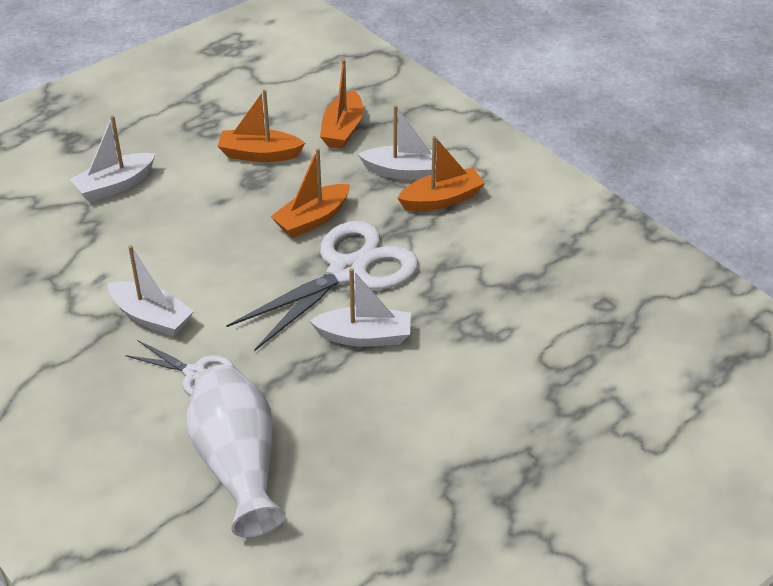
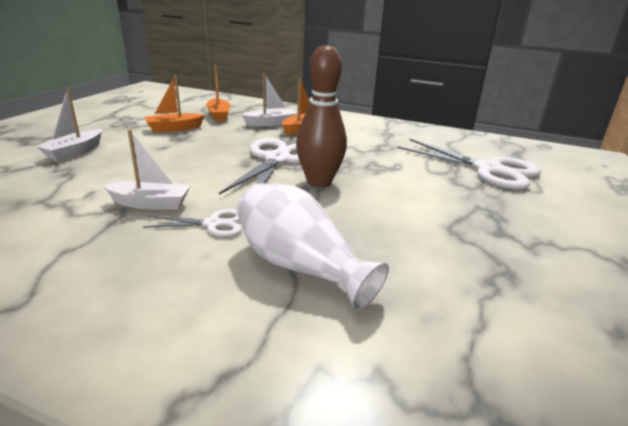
camera: 30 degrees left, 15 degrees down
(312, 219) = (233, 145): orange boat -> none
(364, 336) = (319, 182): white boat -> brown bowling pin
(633, 384) = (488, 170): none -> white scissors

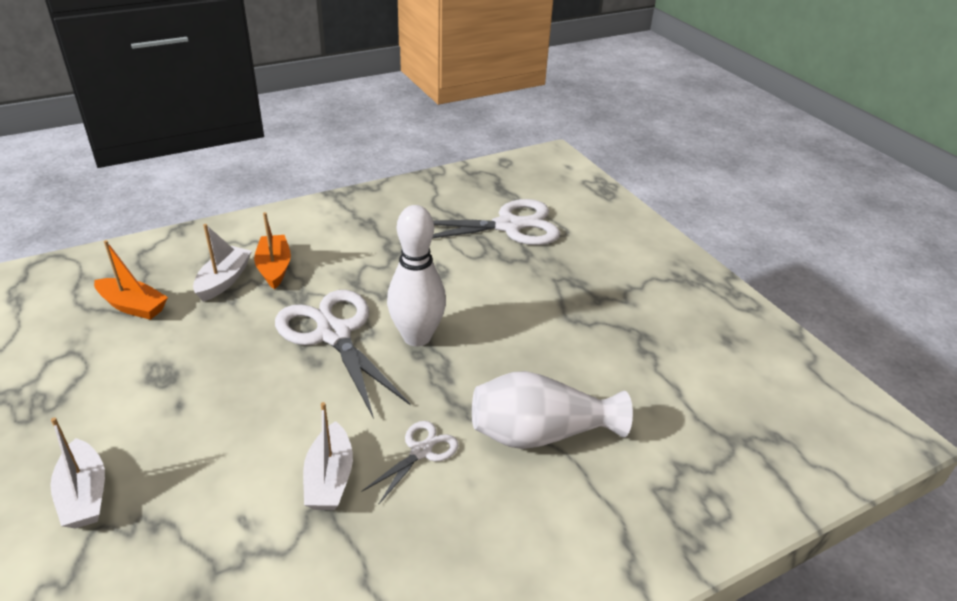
camera: 50 degrees left, 10 degrees up
(151, 204) = (329, 478): white boat -> white boat turned 135 degrees clockwise
(174, 128) = (125, 367): orange boat -> none
(319, 182) = (417, 337): brown bowling pin -> white bowling pin

